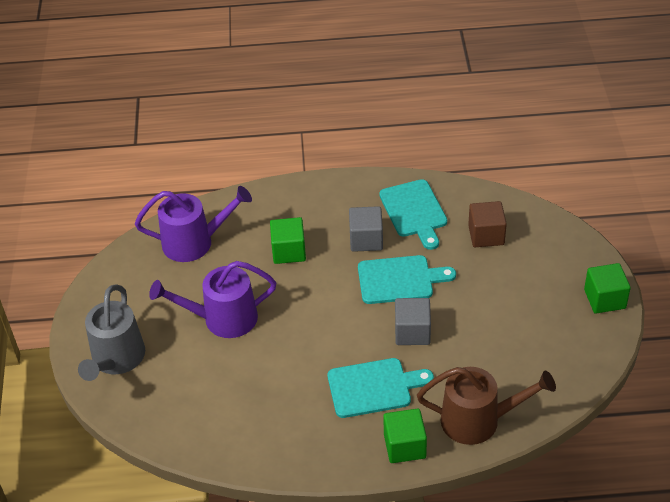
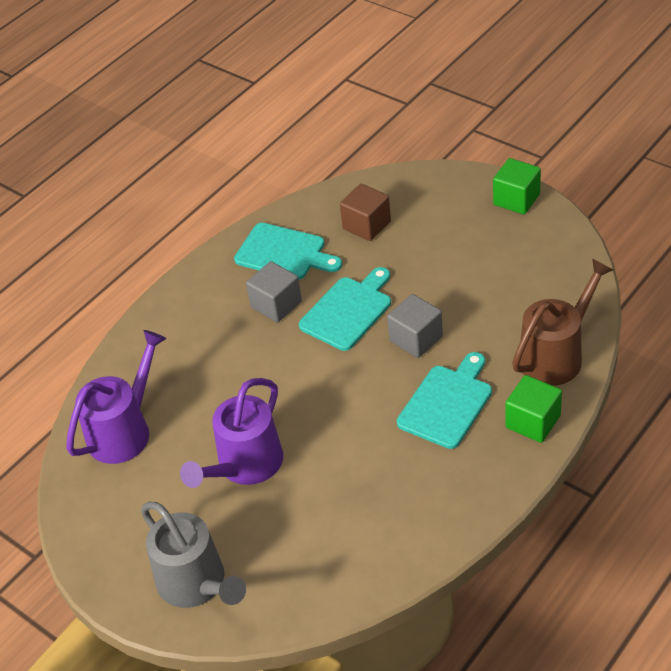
camera: 45 degrees left, 0 degrees up
(289, 251) = (223, 366): green cube -> none

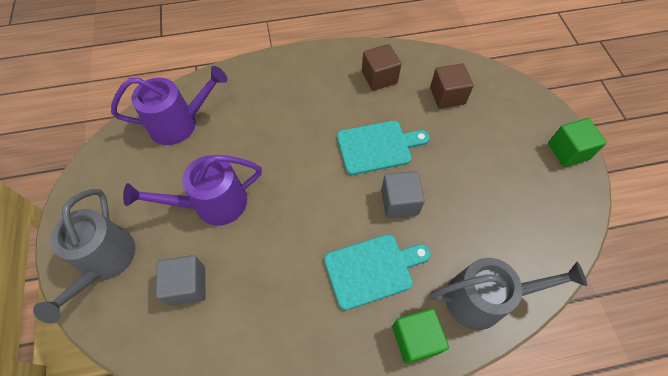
camera: 35 degrees right, 15 degrees up
(276, 304) = (340, 108): grey cube -> grey cube (187, 285)
(284, 253) = (379, 77): turquoise cutting board -> brown cube
(556, 355) = (483, 299): brown watering can -> grey watering can

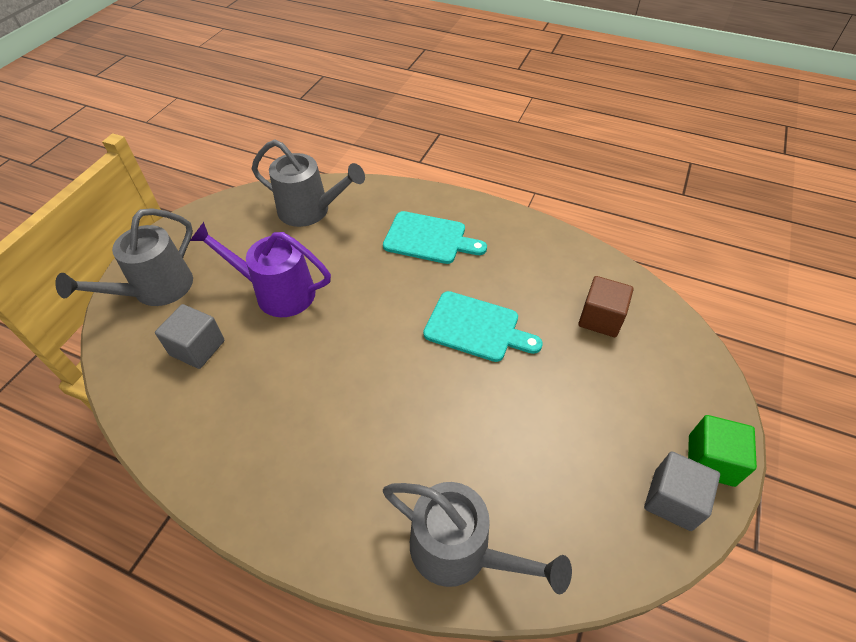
camera: 35 degrees right, 10 degrees down
(180, 123) = (310, 211): purple watering can -> grey watering can
(372, 269) = (367, 440): turquoise cutting board -> turquoise cutting board (429, 238)
(379, 77) = (536, 263): brown cube -> none
(399, 202) = (452, 394): grey cube -> grey cube (672, 500)
(415, 339) = (351, 538): green cube -> none

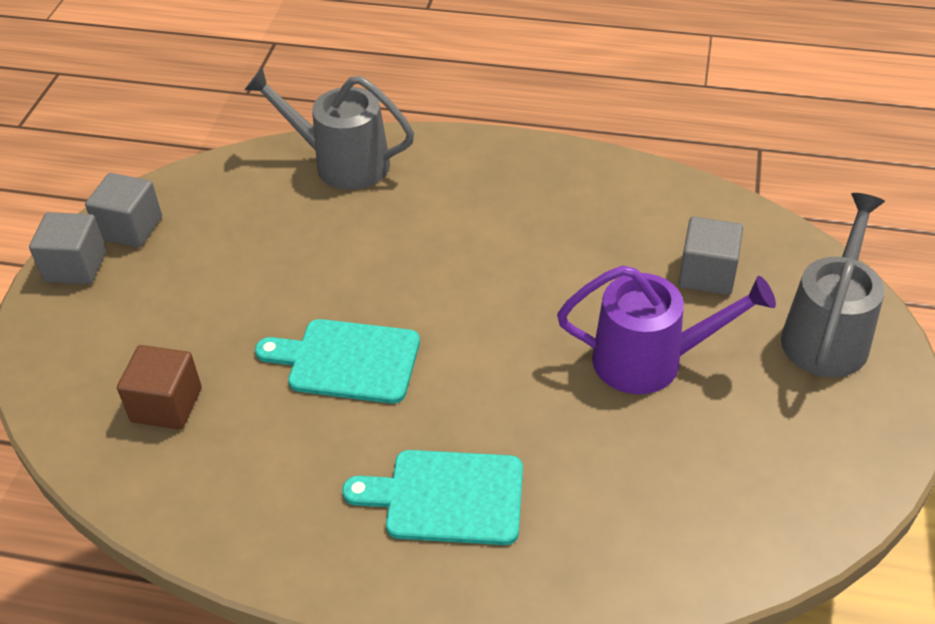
camera: 170 degrees right, 5 degrees down
(310, 211) = (684, 519): grey watering can -> none
(711, 460) = (76, 266): green cube -> grey cube

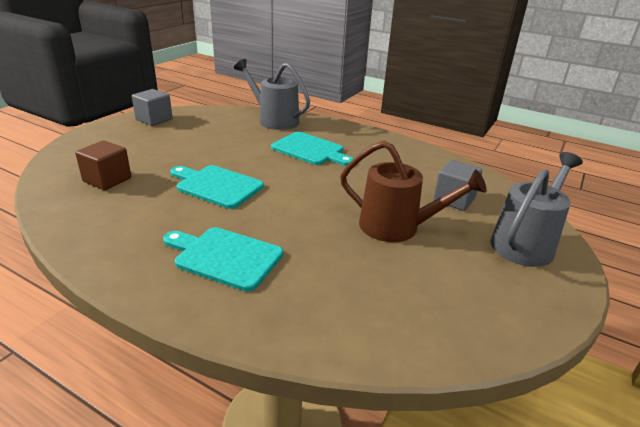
camera: 15 degrees right, 15 degrees down
(76, 266) = (116, 125): grey cube -> none
(444, 225) = (310, 150): none -> turquoise cutting board
(650, 360) = (397, 227): purple watering can -> brown watering can

